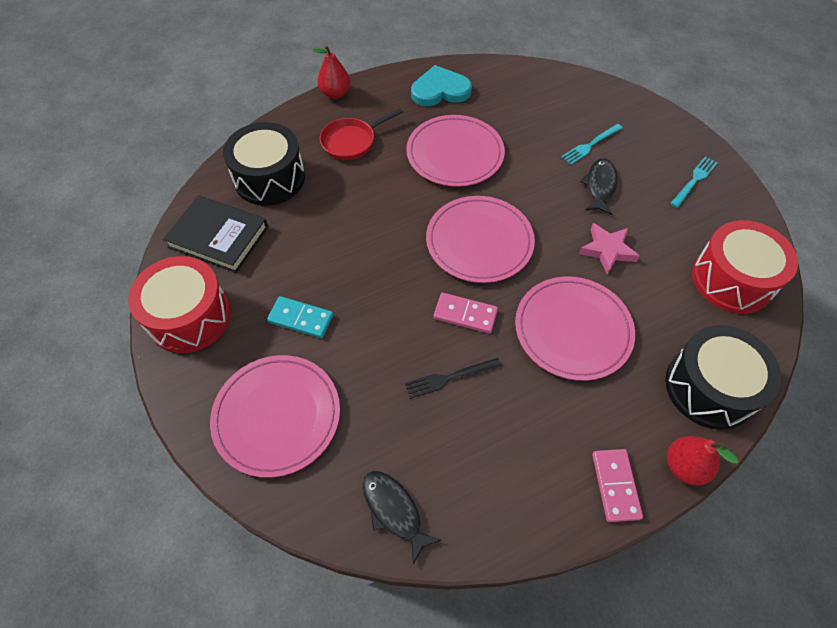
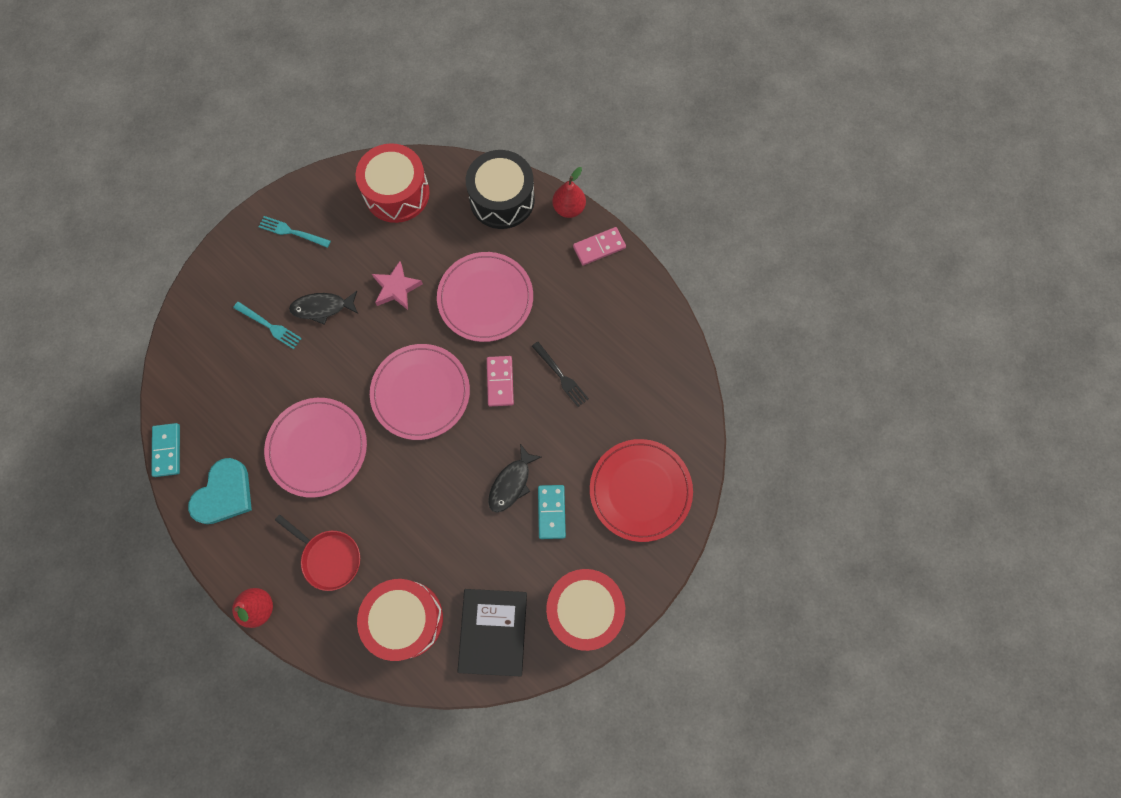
camera: 110 degrees left, 15 degrees up
(269, 178) = (405, 619): black drum -> red drum
(277, 416) = (640, 490): pink plate -> red plate
(394, 511) = (673, 380): black fish -> black fish (511, 483)
(440, 90) = (224, 494): turquoise heart -> turquoise heart turned 120 degrees counterclockwise
(493, 65) = (167, 450): none -> turquoise domino

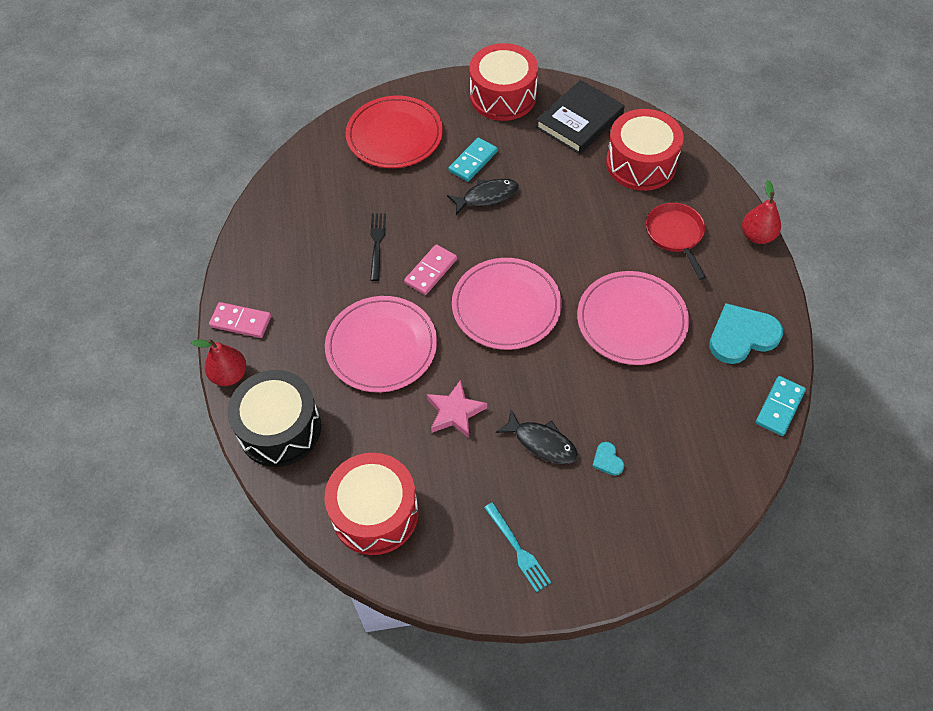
camera: 140 degrees left, 15 degrees down
(270, 326) = (607, 460): turquoise fork -> turquoise heart

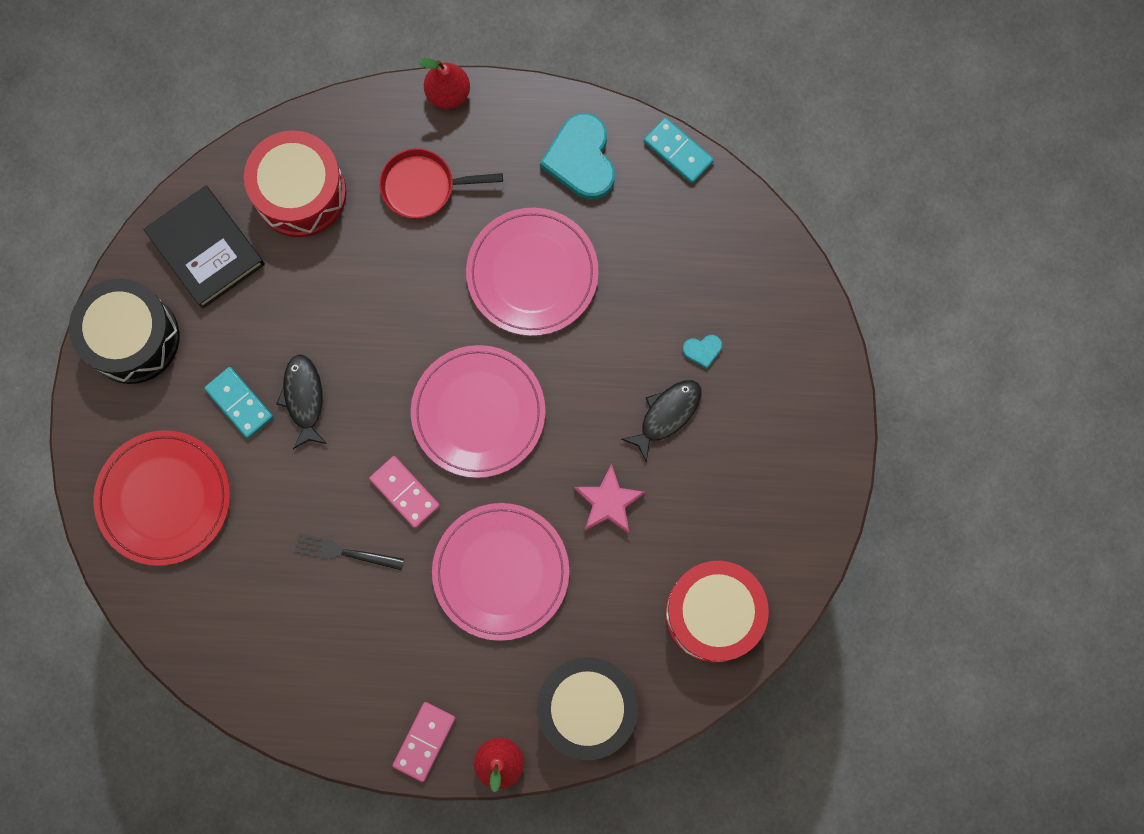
camera: 80 degrees left, 20 degrees up
(503, 96) = (132, 338): red drum -> black drum
(518, 549) = (784, 469): turquoise fork -> none

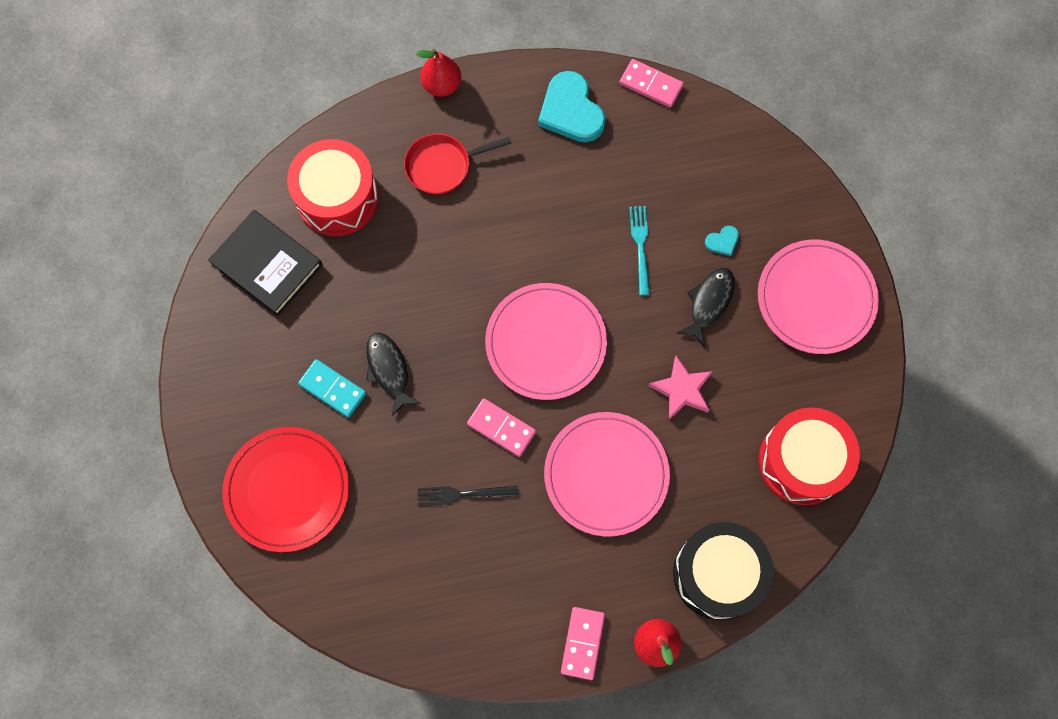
camera: 15 degrees left, 5 degrees down
(132, 338) = (221, 357): black drum -> none
(532, 273) = (557, 214): pink plate -> pink plate (816, 298)
(611, 332) = (640, 246): none -> turquoise fork
(678, 152) = (651, 85): turquoise domino -> pink domino

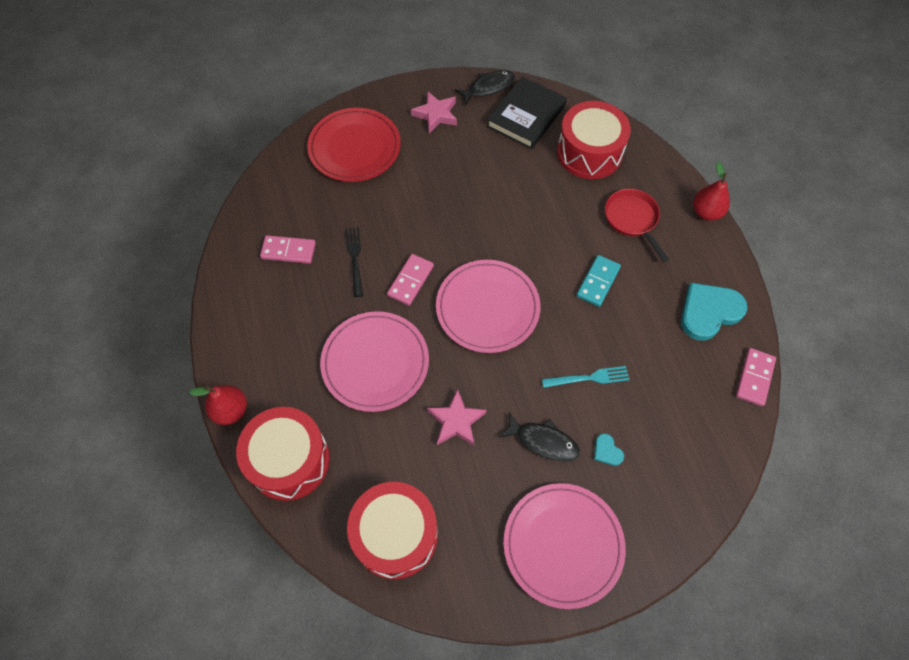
camera: 85 degrees right, 10 degrees down
(246, 379) = (436, 114): none -> pink star
(333, 389) = (433, 166): turquoise domino -> turquoise domino (598, 282)
(389, 370) = (452, 200): black fish -> black fish (488, 87)
(582, 643) = (234, 354): pink domino -> pink domino (288, 251)
(717, 574) = (289, 460): black drum -> red drum

